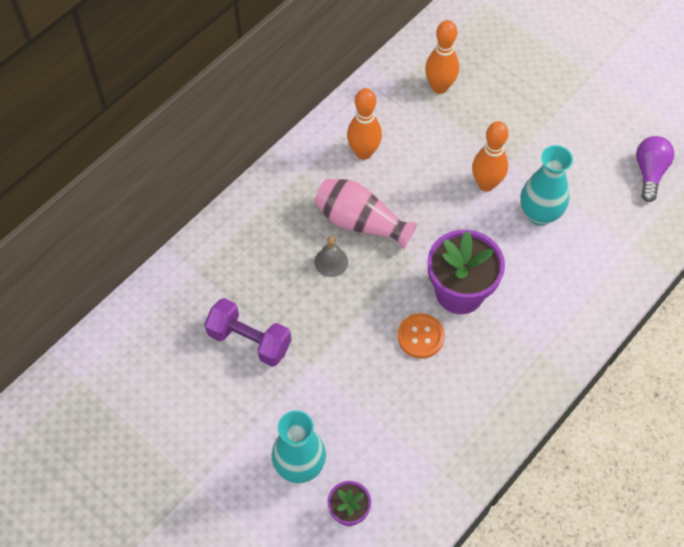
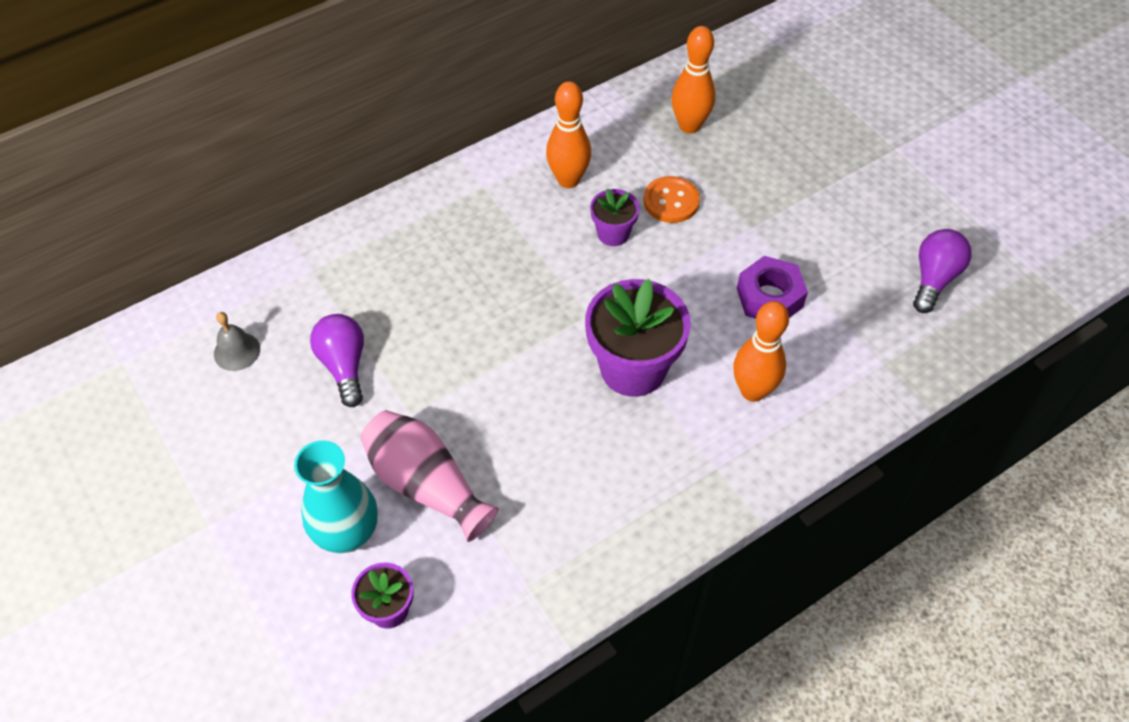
camera: 15 degrees right, 5 degrees down
(249, 340) = (344, 365): purple dumbbell -> purple light bulb
(331, 262) = (481, 296): grey bell -> grey bell (237, 351)
(360, 222) = (535, 258): pink vase -> pink vase (426, 484)
(411, 189) = (613, 233): none -> purple flower pot
(420, 336) = (563, 411): orange button -> orange button (671, 201)
(486, 184) = (711, 247): orange bowling pin -> orange bowling pin (752, 391)
(539, 214) = (769, 297): turquoise vase -> purple nut

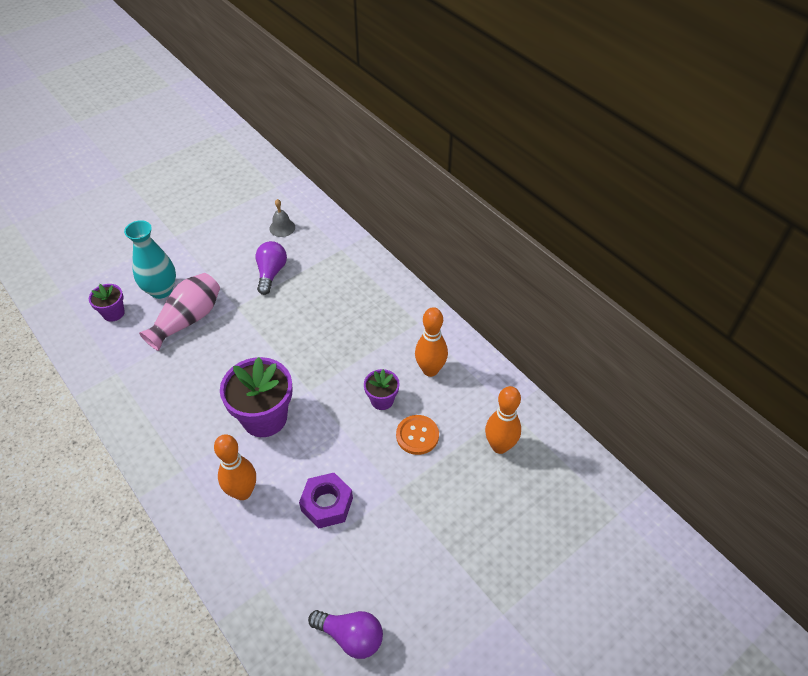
camera: 85 degrees right, 5 degrees down
(344, 365) = (271, 273): purple light bulb -> purple light bulb turned 60 degrees counterclockwise

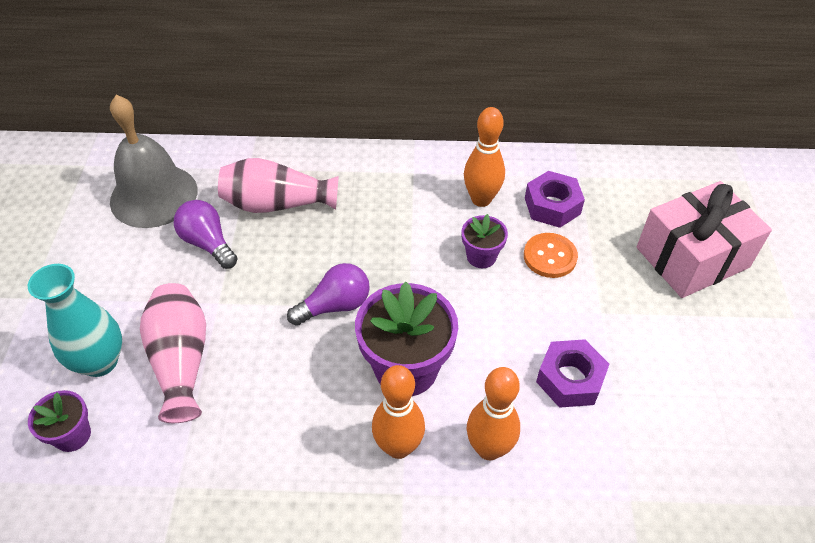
camera: 50 degrees left, 0 degrees up
(282, 228) = (154, 195): grey bell -> grey bell, size x2.30
(327, 280) = (277, 204): none -> pink vase
(351, 636) = (744, 453): purple light bulb -> purple light bulb (335, 306)
(464, 410) = (552, 206): none -> purple nut
(498, 518) = (692, 257): none -> pink gift
(499, 446) = (614, 207): orange bowling pin -> orange bowling pin (398, 447)

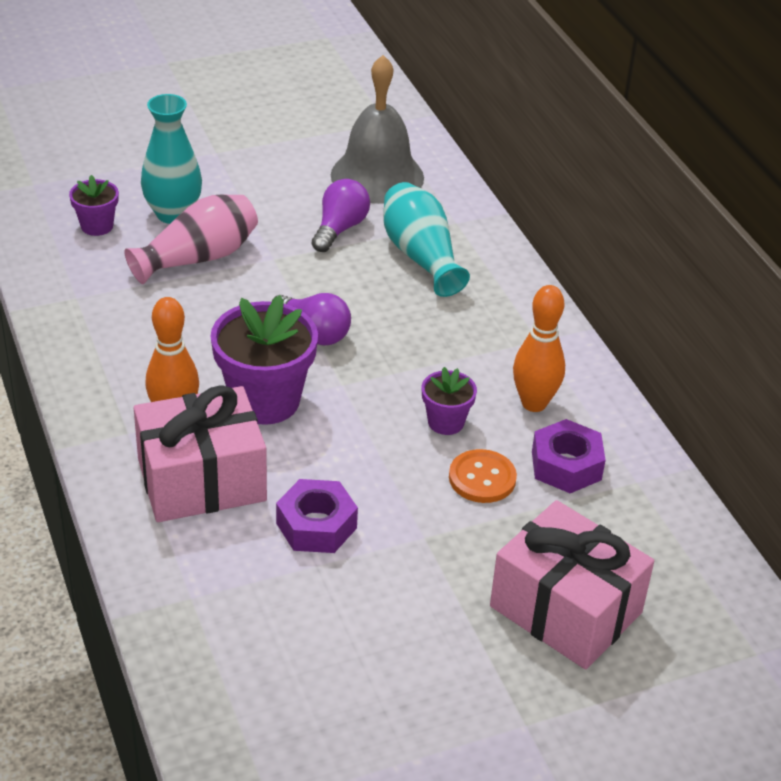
camera: 65 degrees right, 10 degrees down
(277, 204) = (421, 256): pink vase -> turquoise vase
(489, 448) = (201, 480): orange bowling pin -> pink gift

